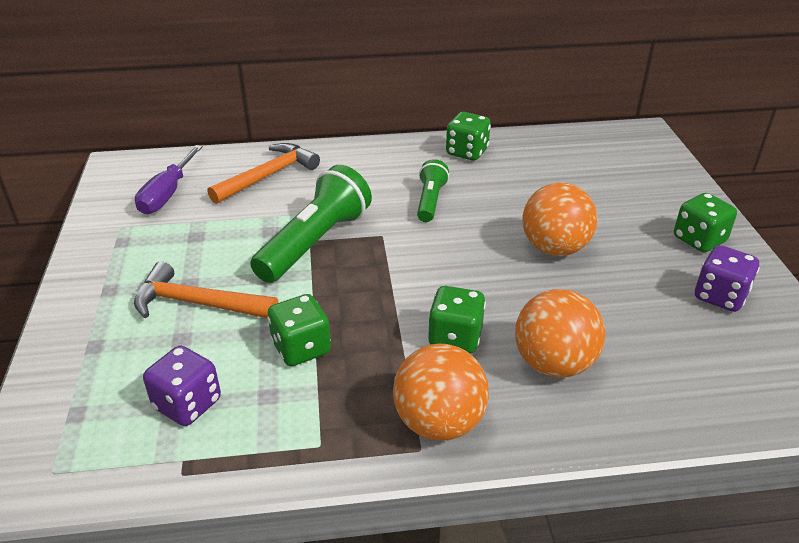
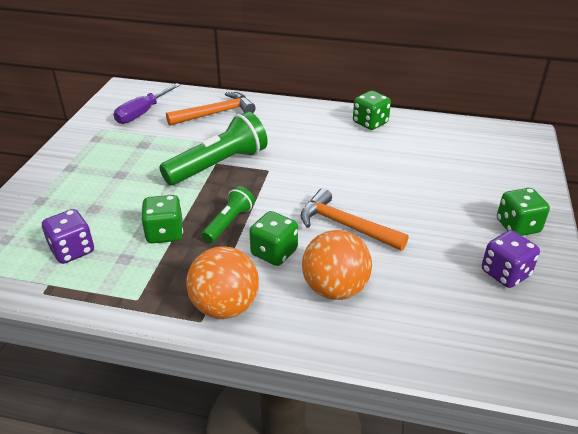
camera: 20 degrees right, 0 degrees up
(197, 303) = (117, 188): orange hammer -> orange hammer (345, 225)
(430, 201) = (319, 153): green flashlight -> green flashlight (229, 223)
(554, 248) = (392, 207): orange ball -> none

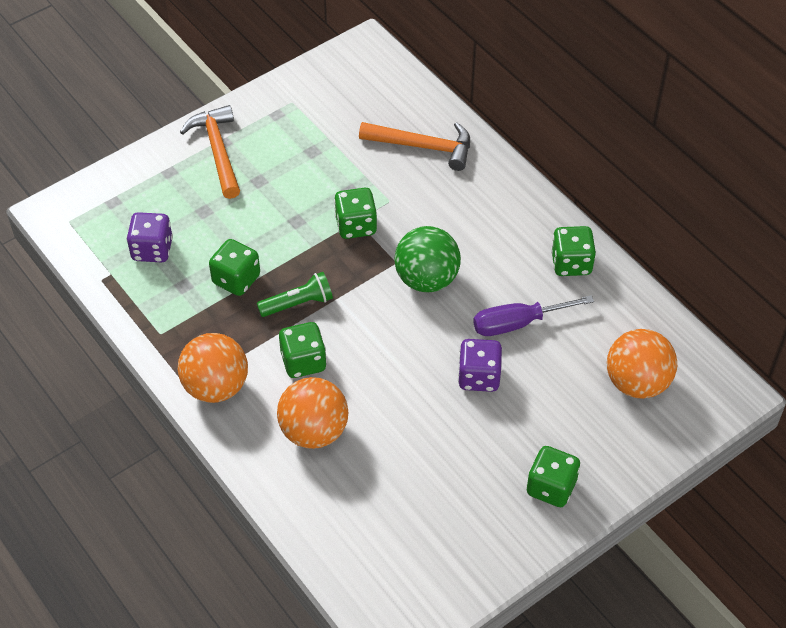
camera: 40 degrees right, 15 degrees up
(142, 113) = (351, 101): purple screwdriver -> purple screwdriver (518, 323)
(219, 165) = (356, 225): green flashlight -> green dice
(299, 168) = (427, 279): none -> green ball
(345, 225) = (394, 375): orange hammer -> orange hammer (217, 151)
(480, 153) = (637, 382): none -> orange ball
(505, 273) = (472, 520): purple dice -> purple dice (479, 377)

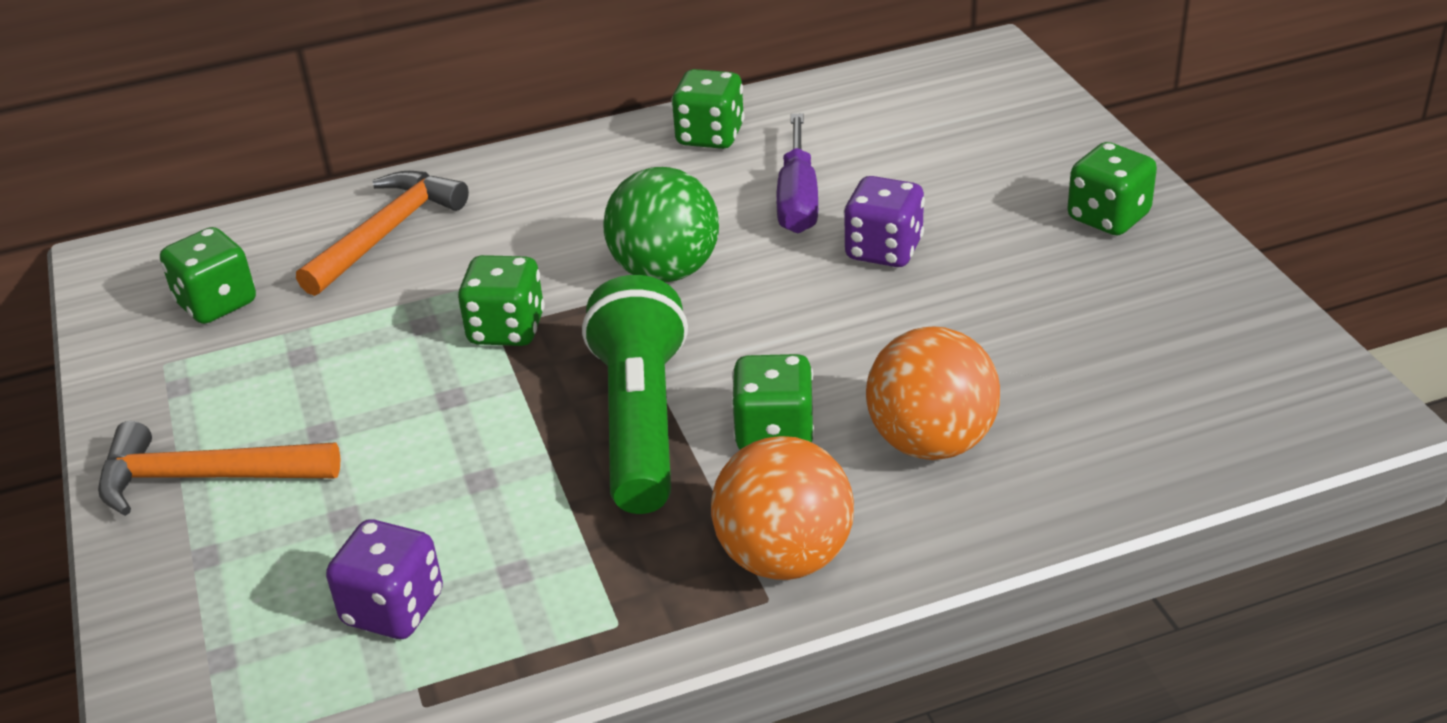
camera: 70 degrees left, 15 degrees down
(236, 279) = (541, 494): green dice -> green dice (216, 303)
(298, 304) = (641, 422): green flashlight -> green flashlight, size x1.81
(637, 382) = (947, 118): orange ball -> none

